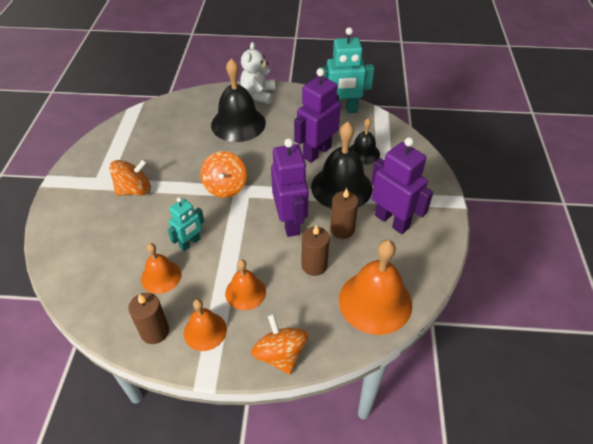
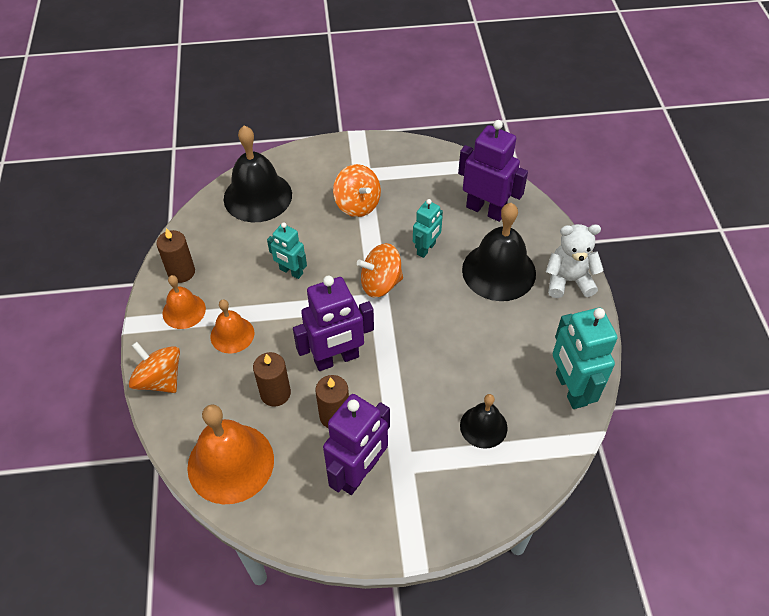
camera: 80 degrees right, 5 degrees up
(161, 276) = (245, 259): orange bell -> none
(201, 156) = (426, 249): none -> turquoise robot
(280, 354) = (160, 379): orange spinning top -> orange spinning top turned 105 degrees counterclockwise
(316, 152) = (468, 368): purple robot -> purple robot (485, 210)
(341, 187) = (408, 406): black bell -> black bell (257, 196)

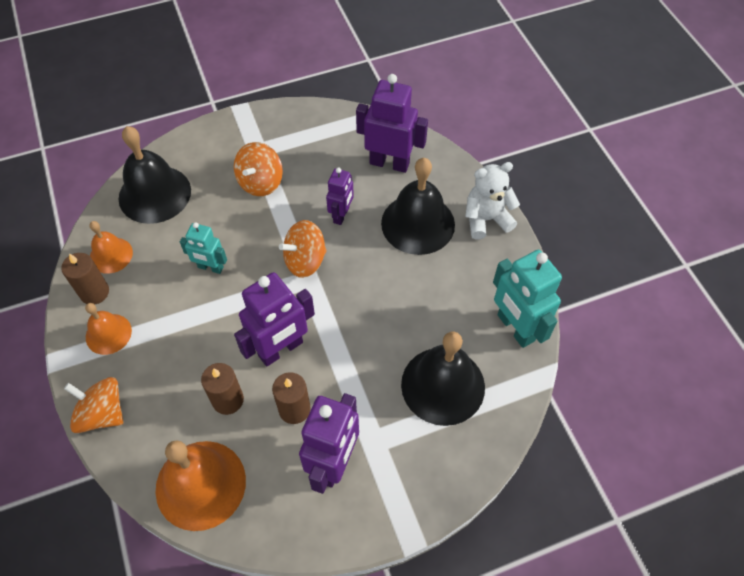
camera: 15 degrees left, 5 degrees up
(232, 334) = (166, 348): orange bell -> orange bell (111, 255)
(357, 204) = (260, 182): orange spinning top -> orange spinning top turned 75 degrees clockwise
(426, 249) = (341, 215): turquoise robot -> purple robot
(483, 426) = (443, 385): black bell -> black bell, size x1.77

